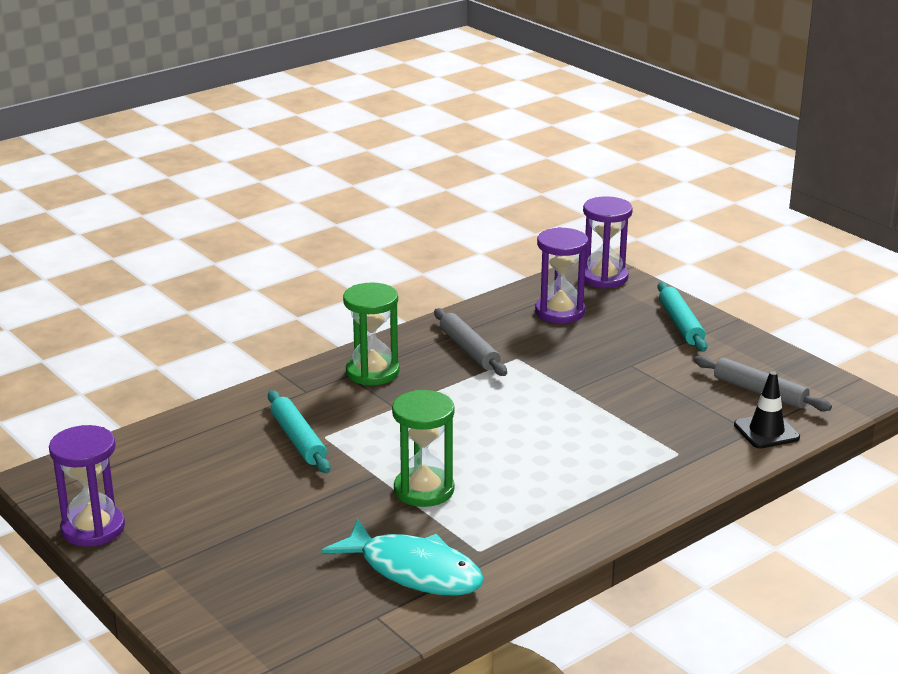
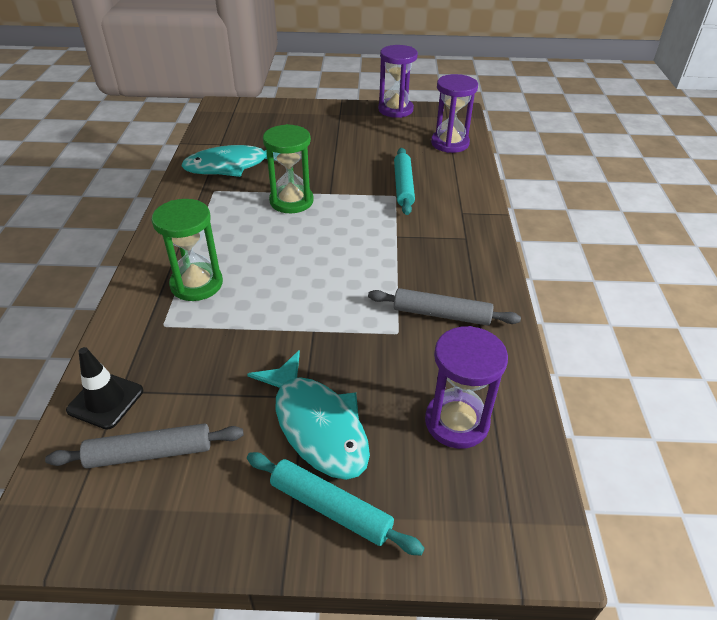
camera: 130 degrees right, 15 degrees up
(298, 440) = (403, 186): turquoise rolling pin -> turquoise rolling pin turned 75 degrees clockwise
(372, 372) = (458, 250): green hourglass -> green hourglass (196, 284)
(604, 277) = (509, 530): purple hourglass -> purple hourglass (450, 143)
(642, 351) = (317, 425): none -> turquoise fish

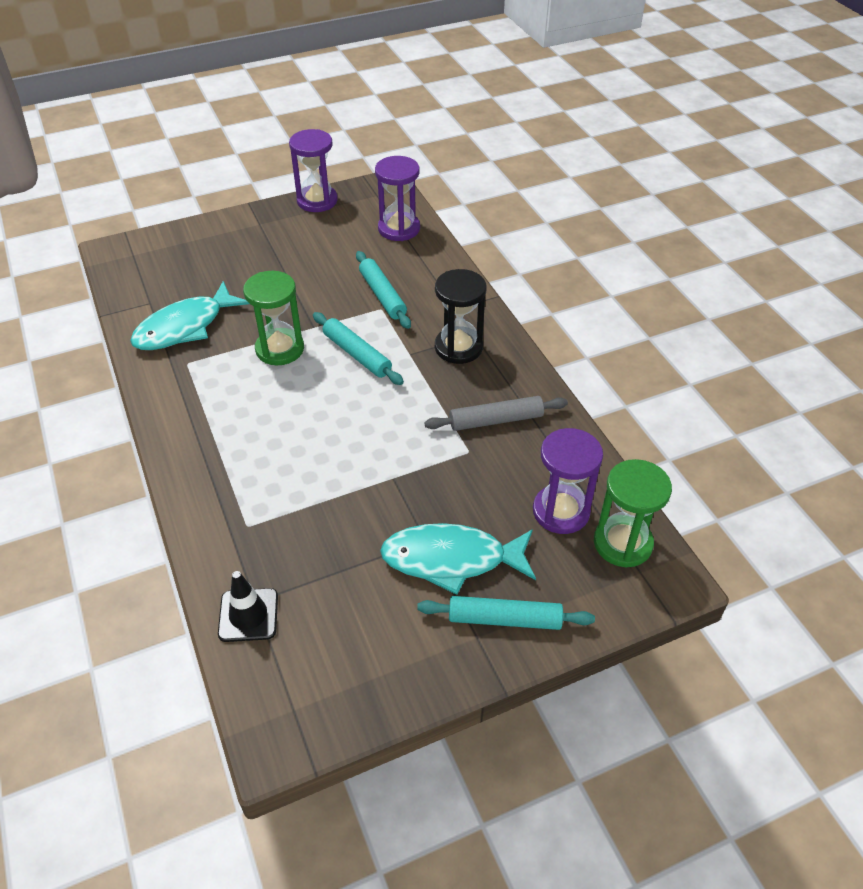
camera: 25 degrees left, 5 degrees up
(149, 453) = (325, 641): grey rolling pin -> none
(196, 284) = (248, 473): green hourglass -> green hourglass (622, 543)
(317, 425) = (451, 559): turquoise fish -> turquoise fish turned 150 degrees clockwise
(351, 223) = (357, 354): none -> turquoise rolling pin
(444, 244) = (458, 347): none -> black hourglass

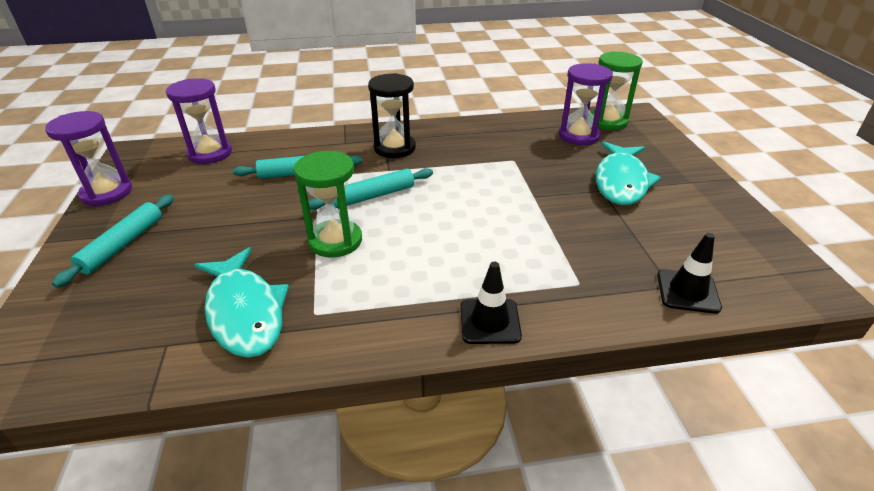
camera: 75 degrees left, 10 degrees down
(189, 467) = (489, 321): none -> black traffic cone
(496, 420) = (484, 145): grey rolling pin -> none
(504, 619) = (673, 169): turquoise rolling pin -> turquoise rolling pin (123, 245)

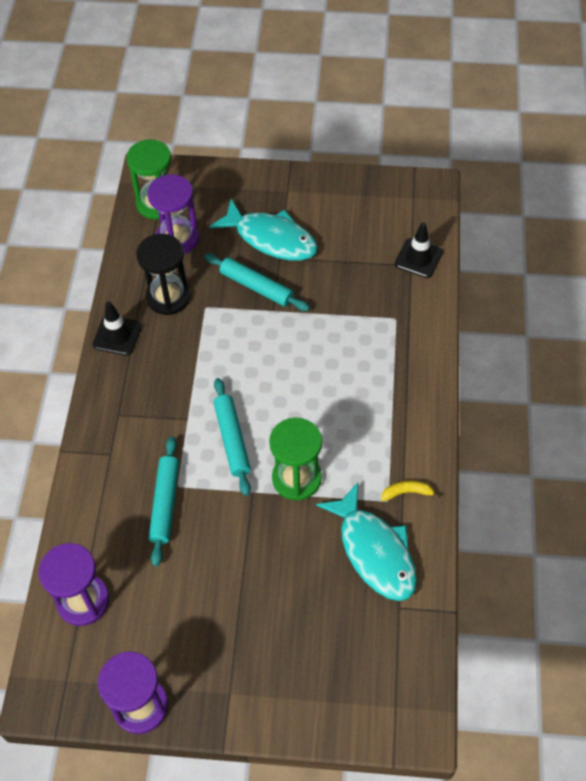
camera: 75 degrees left, 20 degrees up
(123, 245) = (251, 667): turquoise rolling pin -> turquoise rolling pin (256, 287)
(245, 312) = (374, 551): turquoise fish -> turquoise fish turned 75 degrees clockwise
(327, 330) = (407, 492): none -> yellow banana
(394, 148) = (141, 406): black hourglass -> black hourglass (168, 297)
(489, 321) = (421, 385): black traffic cone -> black traffic cone (117, 335)

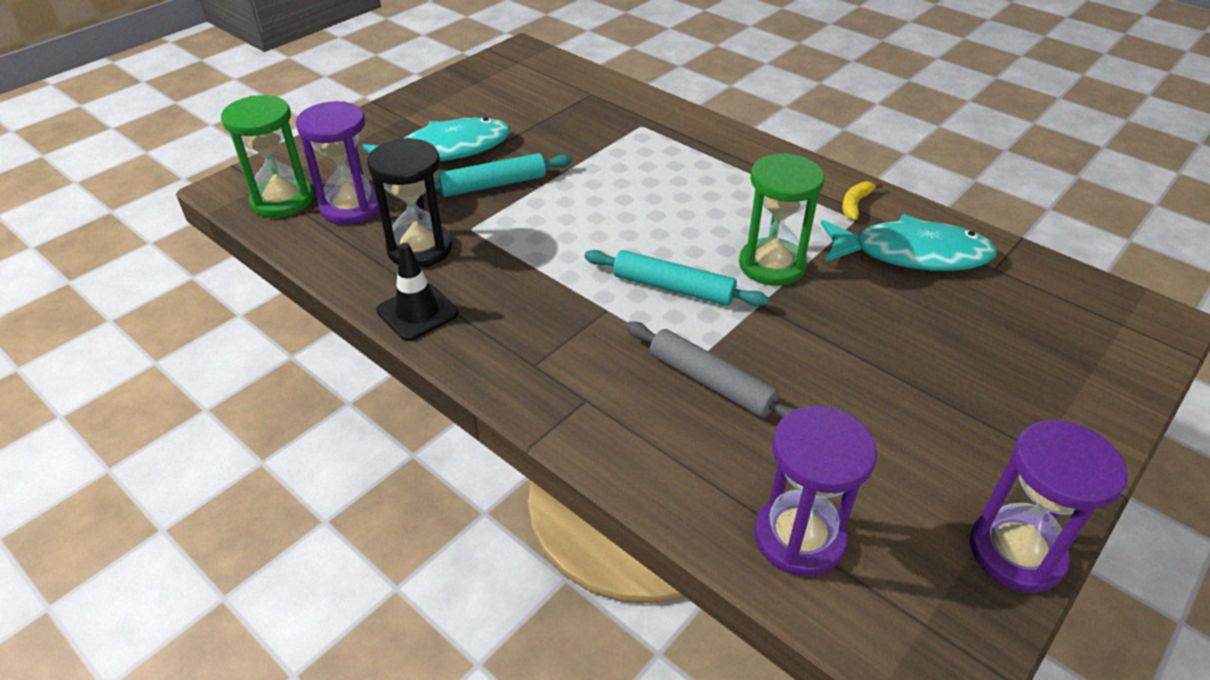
camera: 55 degrees left, 15 degrees down
(165, 503) = (711, 382): turquoise rolling pin -> grey rolling pin
(418, 258) = (589, 87): black traffic cone -> none

